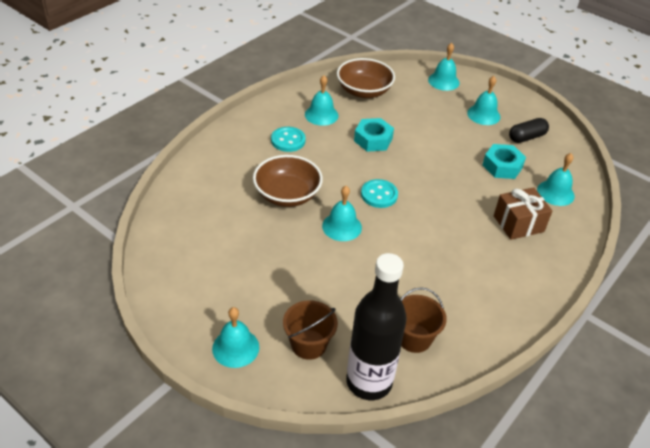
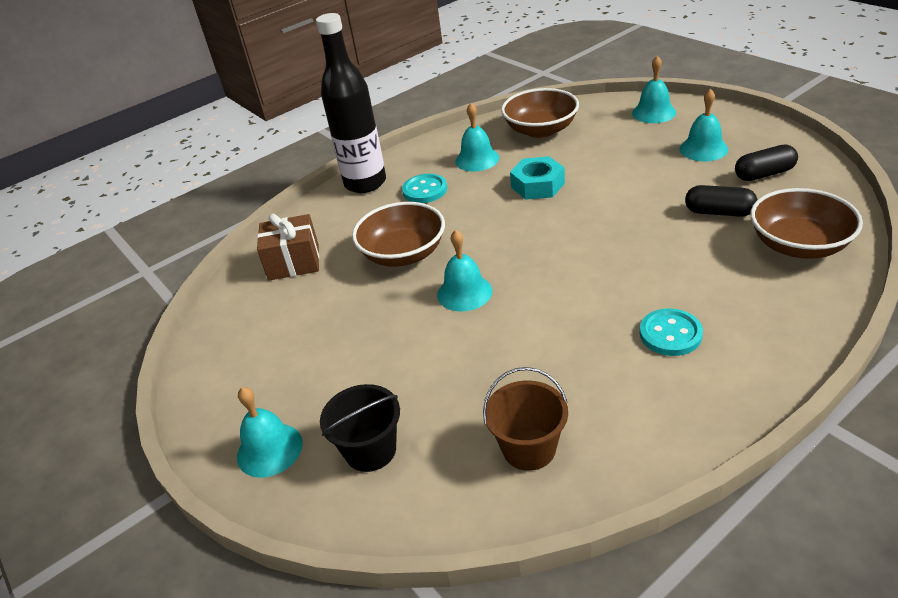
camera: 20 degrees right, 5 degrees down
(308, 344) = (370, 450): brown bucket -> black bucket
(369, 382) = (442, 511): black bottle -> black bottle (365, 183)
(379, 195) = (528, 252): turquoise button -> turquoise button (670, 334)
(502, 166) = (719, 212): turquoise nut -> black capsule
(518, 224) = (730, 288): brown gift -> brown gift (294, 262)
(555, 193) = (799, 245): turquoise bell -> brown bowl

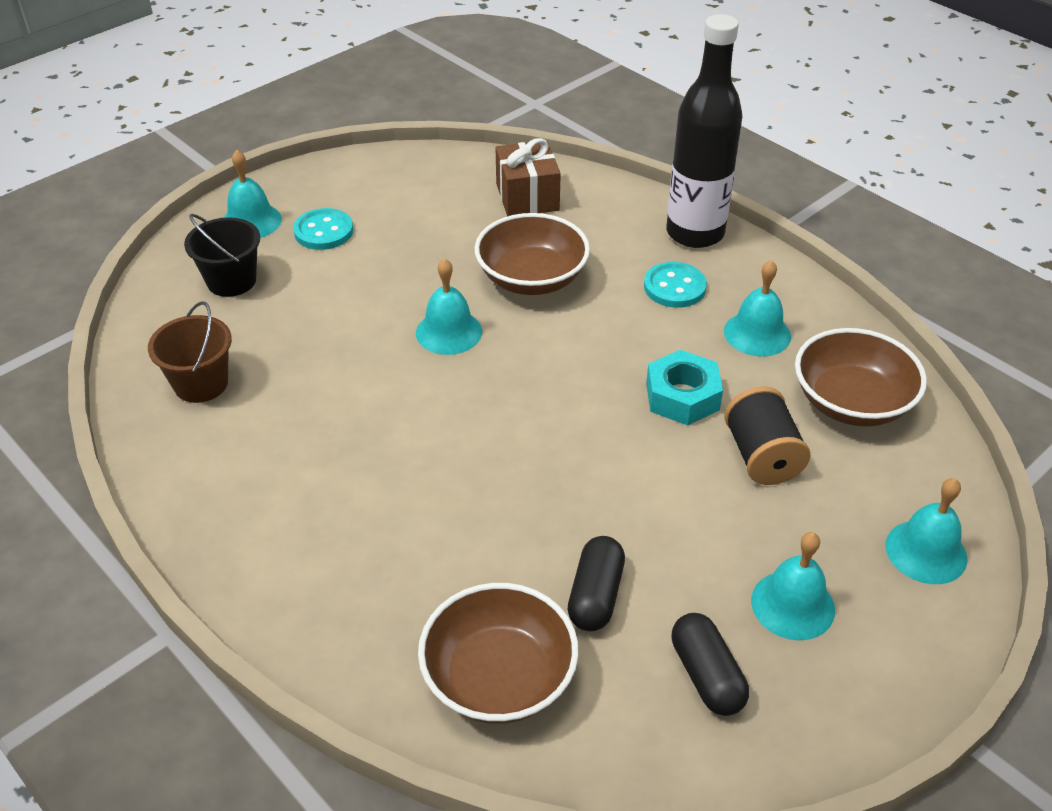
camera: 80 degrees right, 5 degrees up
(589, 158) = (762, 456): none -> black spool
(670, 334) = (337, 507): turquoise button -> turquoise button (323, 231)

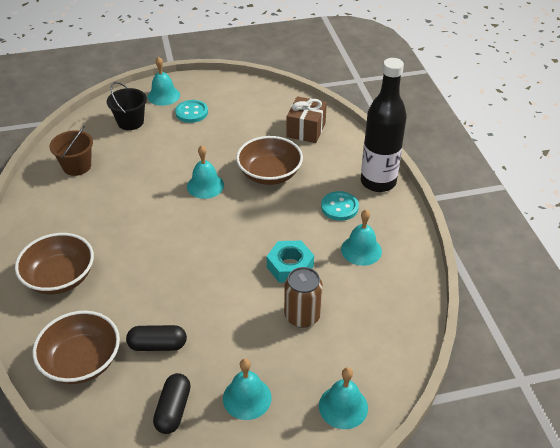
camera: 30 degrees right, 0 degrees up
(596, 595) = (157, 345): black capsule -> black capsule turned 45 degrees clockwise
(762, 456) = (302, 316): black spool -> brown can
(851, 402) = (378, 309): brown bowl -> brown bowl (60, 277)

